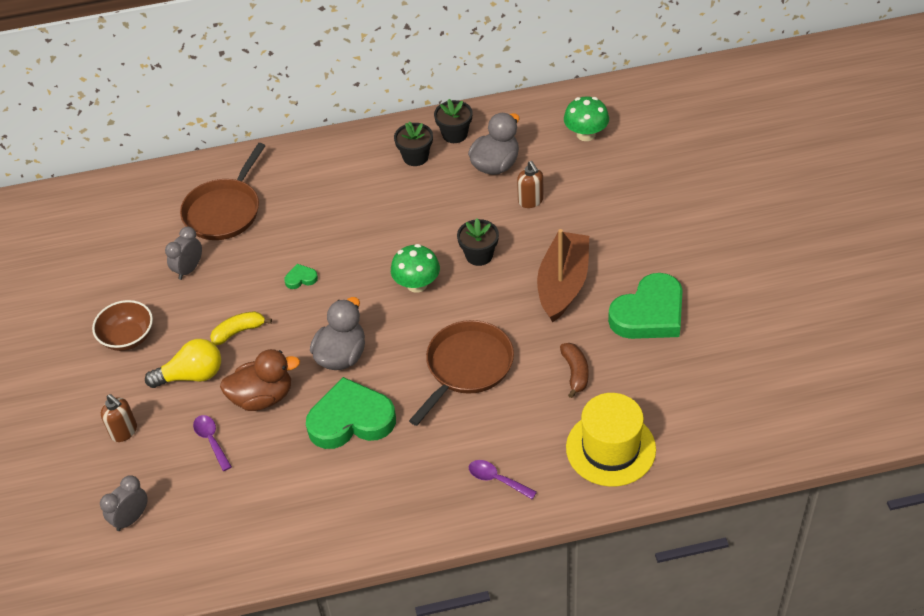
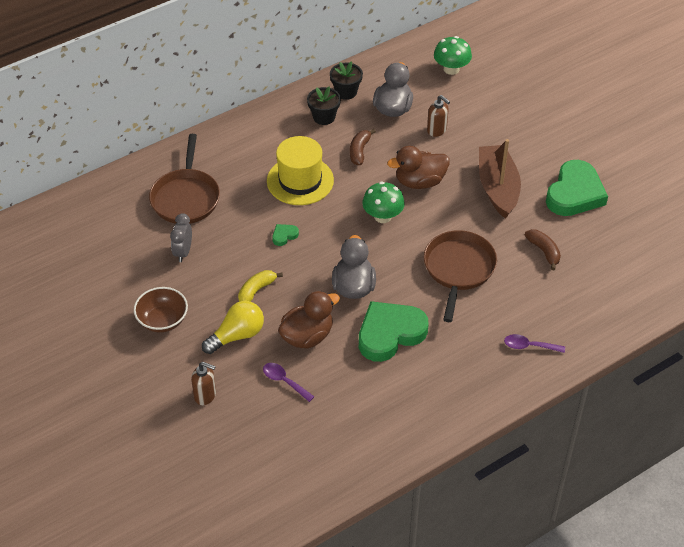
camera: 25 degrees left, 0 degrees up
(131, 518) = (253, 461): grey clock -> none
(432, 204) = (359, 151): none -> brown banana
(479, 255) = (419, 182): black flower pot -> brown duck
(610, 448) = (600, 299): yellow hat -> yellow hat (300, 181)

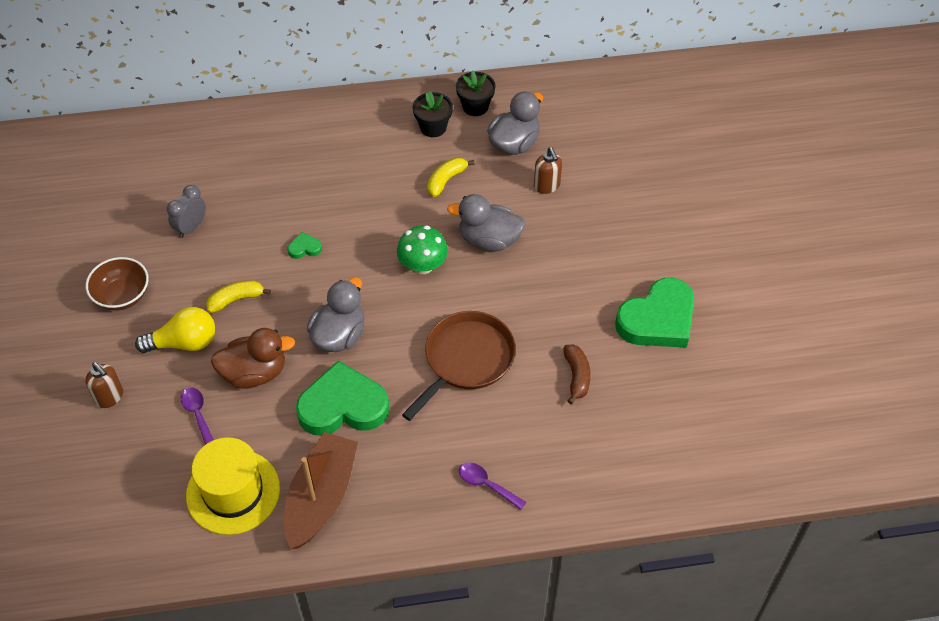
camera: 25 degrees right, 5 degrees up
(186, 198) = (232, 168): brown pan -> none
(300, 181) = (361, 191): yellow hat -> yellow hat (233, 492)
(359, 151) = (446, 180): brown banana -> yellow banana
(419, 182) = (489, 240): brown duck -> grey duck
(451, 69) = (609, 119): green mushroom -> none
(497, 188) = (572, 279): brown boat -> brown boat (321, 497)

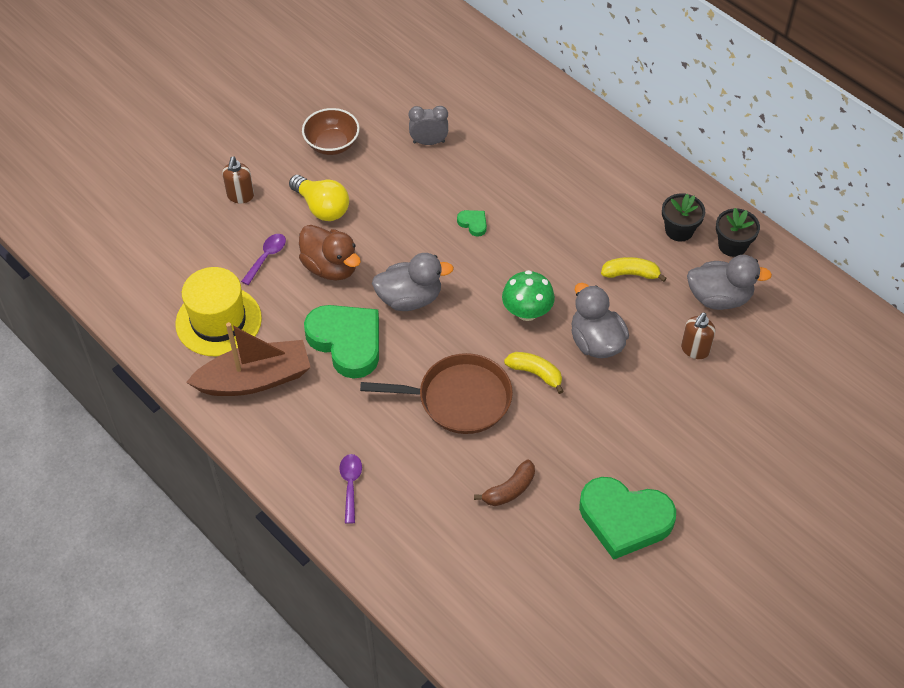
camera: 55 degrees right, 0 degrees up
(236, 300) = (387, 213): yellow banana -> yellow banana (535, 373)

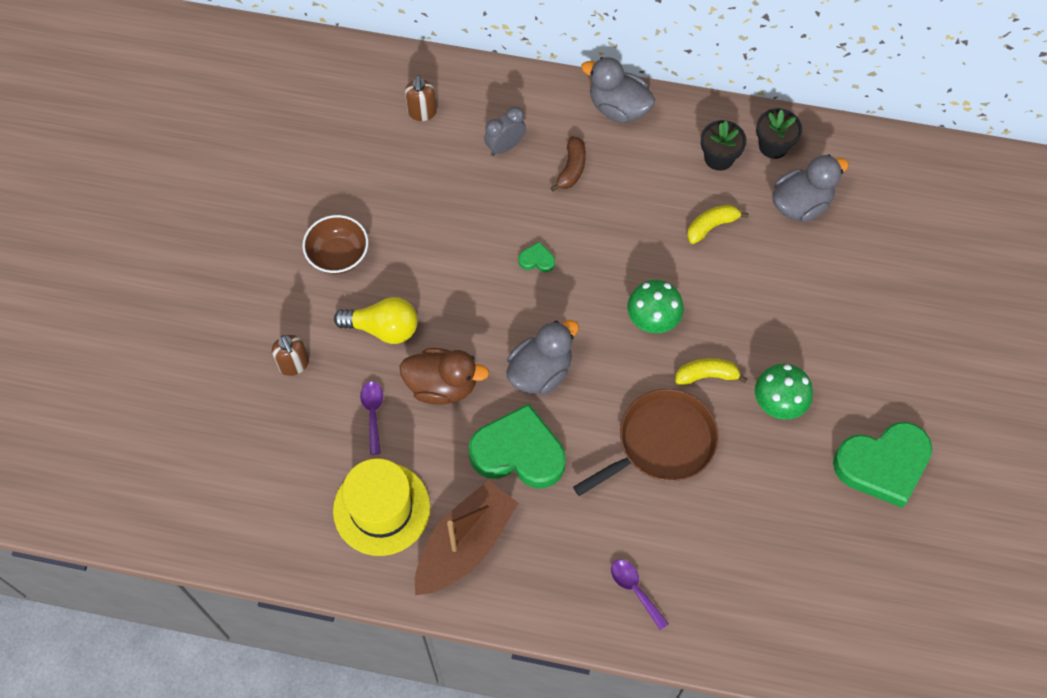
camera: 35 degrees left, 10 degrees up
(429, 142) = (429, 199): grey clock -> grey clock (505, 147)
(509, 489) = (771, 501): brown banana -> brown banana (571, 168)
(576, 425) = (778, 403): none -> green mushroom
(596, 342) = (733, 312): grey duck -> grey duck (618, 108)
(694, 350) = (818, 267): brown soap dispenser -> brown soap dispenser (422, 112)

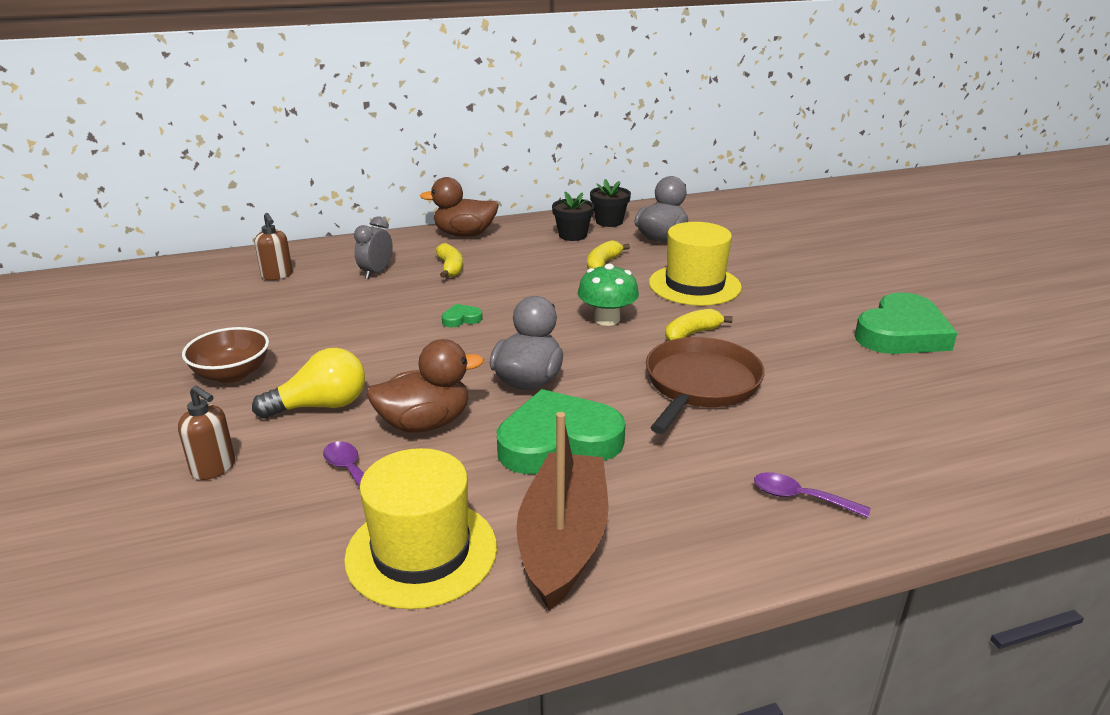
camera: 30 degrees left, 35 degrees down
(571, 168) = (450, 268): brown banana -> yellow banana
(618, 108) = (464, 234): grey duck -> brown duck
(767, 303) = (694, 285): none -> yellow hat
(778, 403) = (772, 329): green mushroom -> none

